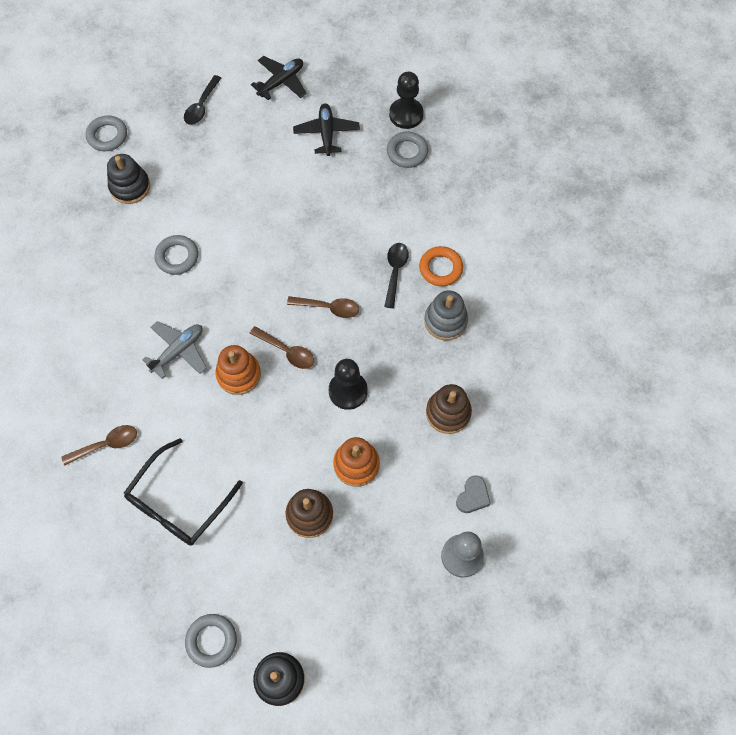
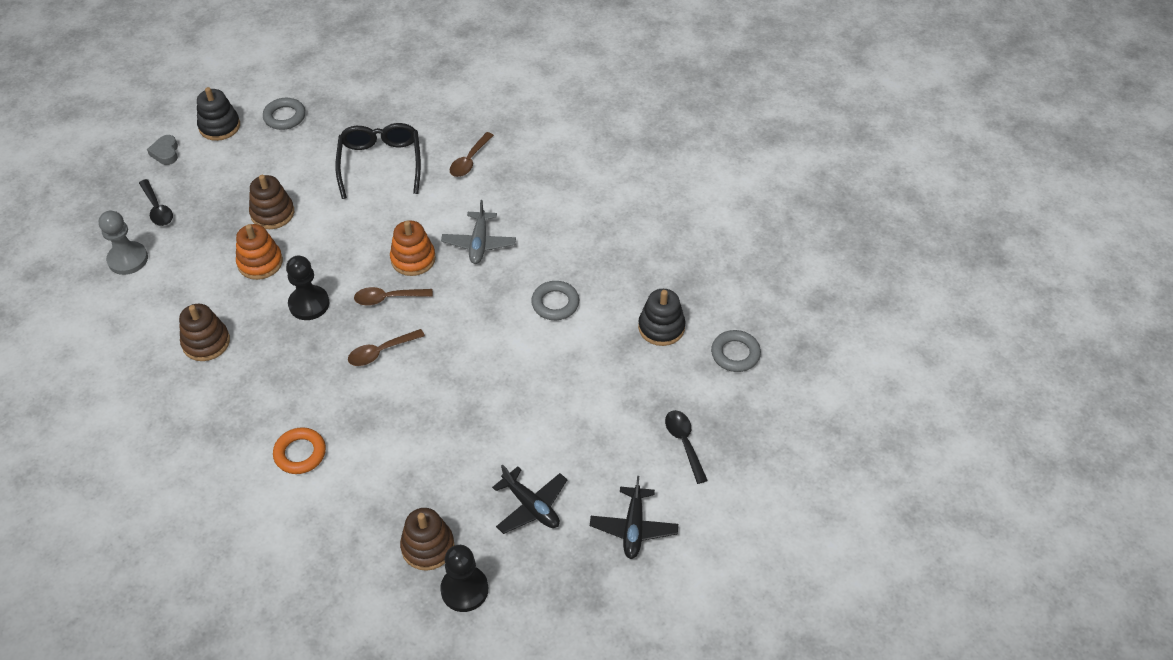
camera: 140 degrees right, 15 degrees down
(395, 272) = (343, 421): black spoon -> black spoon (157, 209)
(407, 152) = (428, 547): grey ring -> brown stacking toy
(445, 321) = (261, 411): grey stacking toy -> none
(472, 496) = (143, 300): grey heart -> grey heart (165, 153)

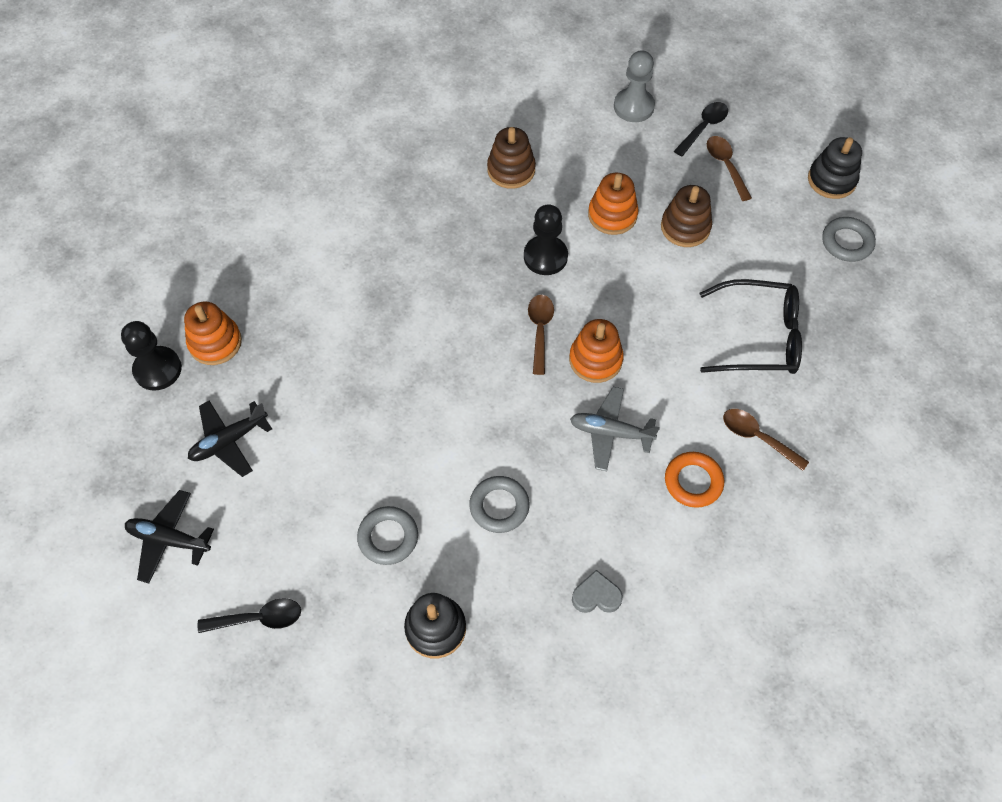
camera: 100 degrees right, 10 degrees up
(157, 209) = (703, 128): black spoon -> black spoon turned 150 degrees clockwise
(165, 153) = (790, 133): grey heart -> grey heart (596, 596)
(300, 453) = (355, 243): orange ring -> orange ring (693, 481)
(381, 352) = (465, 319): brown spoon -> brown spoon (726, 166)
(428, 547) = (215, 342): brown stacking toy -> orange stacking toy
(735, 354) = (372, 715): grey ring -> grey ring (388, 537)

